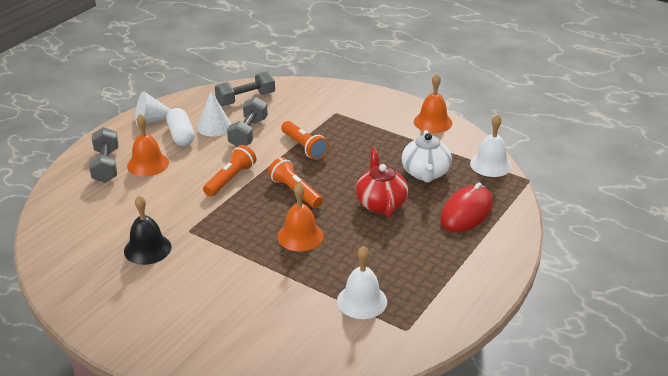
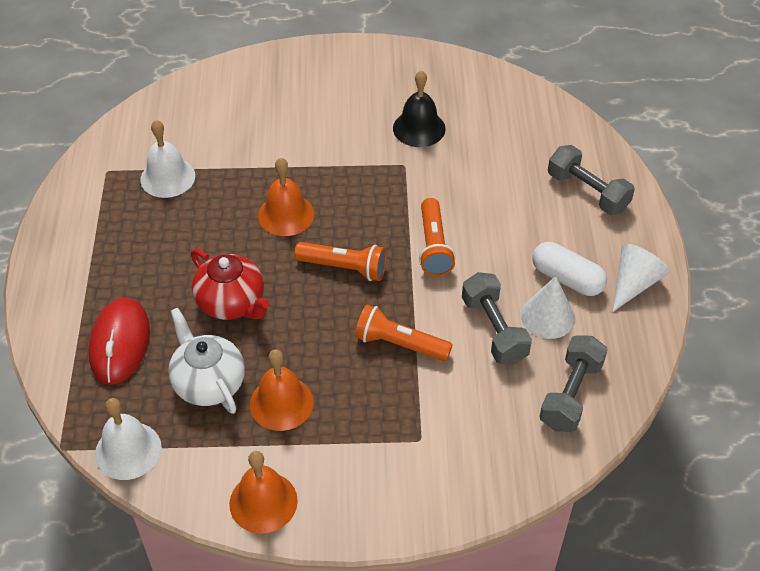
camera: 145 degrees right, 15 degrees up
(148, 164) = (548, 218): orange bell -> orange bell (281, 403)

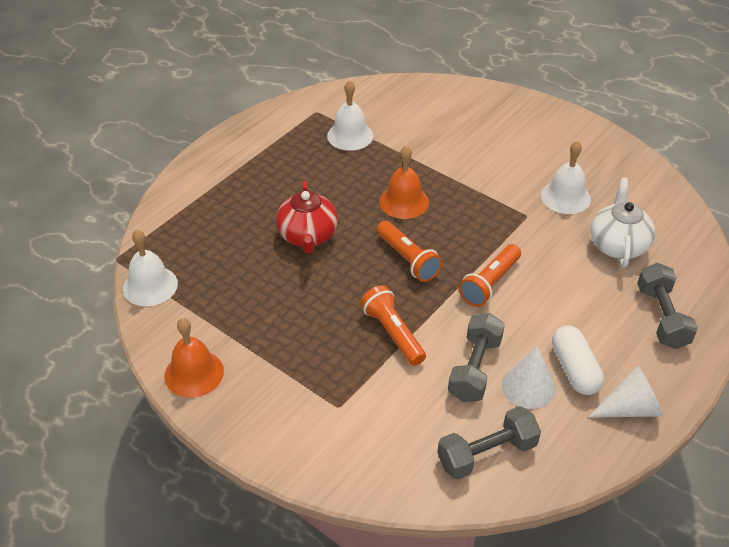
camera: 40 degrees right, 5 degrees down
(120, 343) = (214, 219): red mouse -> none
(208, 383) = (240, 276): white teapot -> white teapot (618, 245)
(281, 403) = (272, 319): orange bell -> none
(419, 128) = (565, 197): black bell -> white bell

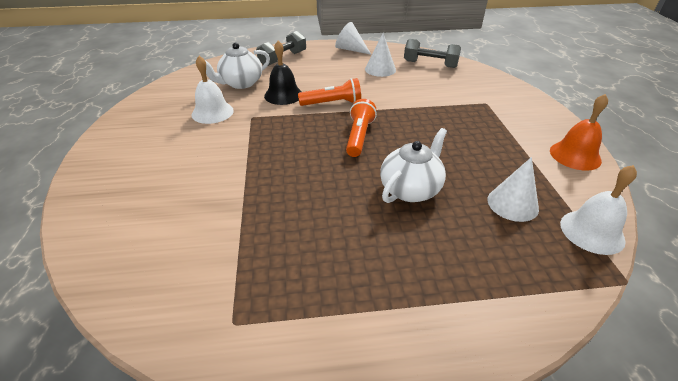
camera: 135 degrees left, 5 degrees down
(221, 273) = (512, 204): none -> white cone
(307, 236) = (411, 189): red teapot -> white teapot
(350, 135) = (251, 258): white bell -> none
(393, 333) = (419, 112): orange flashlight -> none
(404, 201) = (305, 169): orange bell -> none
(474, 369) = (395, 83): grey dumbbell -> none
(551, 260) = (283, 95): none -> black bell
(574, 369) = (351, 64): white capsule -> none

